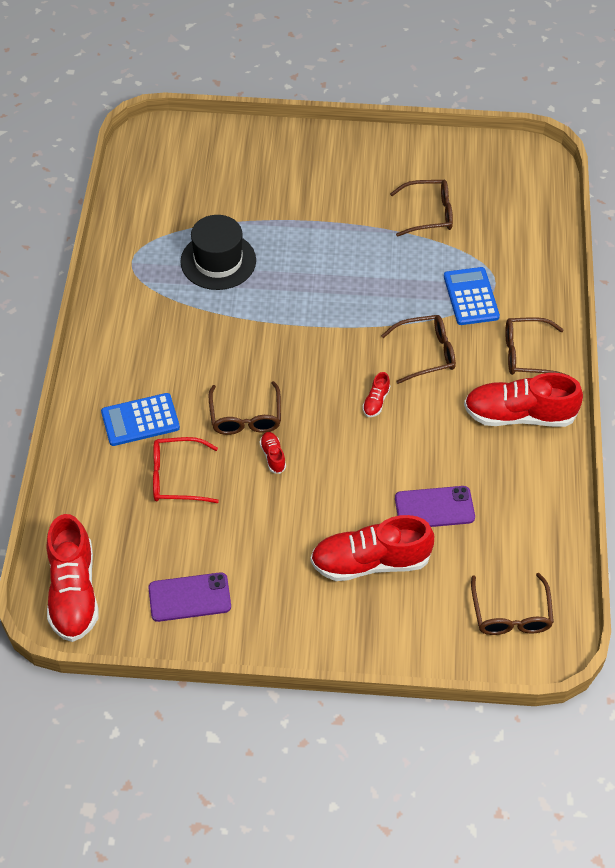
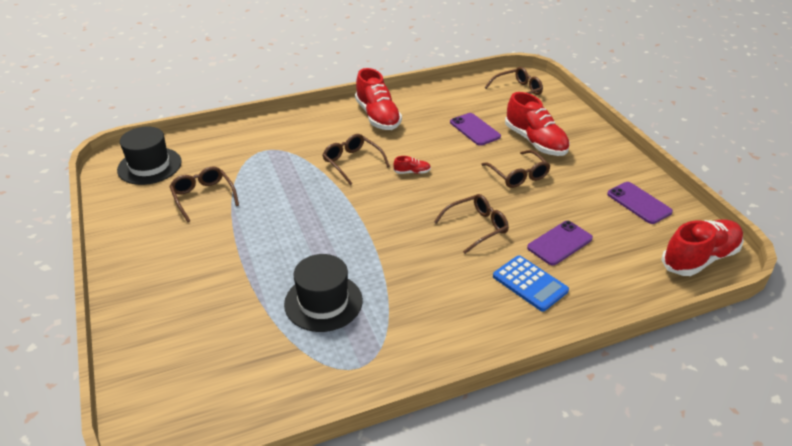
camera: 115 degrees left, 15 degrees down
(176, 477) = (559, 243): red glasses -> purple phone
(273, 456) = (498, 203): red shoe -> none
(471, 297) = (285, 157): blue calculator -> none
(511, 183) = (149, 166): none -> black hat
(527, 354) = (324, 124): brown glasses -> brown glasses (518, 175)

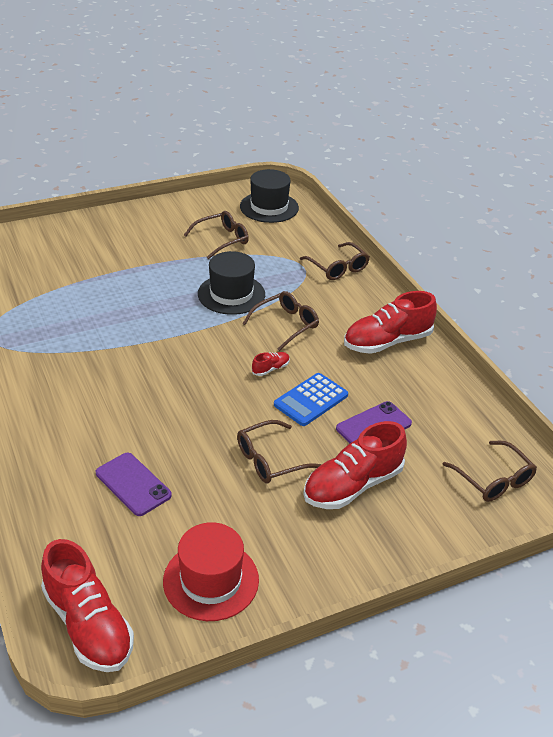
camera: 85 degrees right, 0 degrees up
(323, 302) = (69, 314): black hat -> black hat (231, 294)
(412, 172) = (270, 369): red shoe -> red shoe turned 120 degrees counterclockwise
(476, 227) = (167, 416): brown glasses -> brown glasses (338, 268)
(530, 283) = (69, 451): blue calculator -> blue calculator (311, 400)
(639, 203) = (211, 580): purple phone -> red hat

